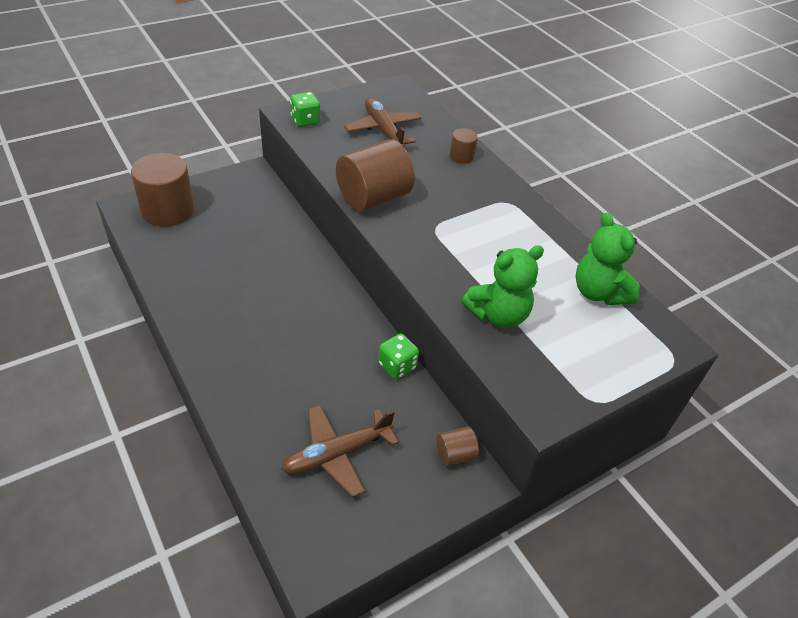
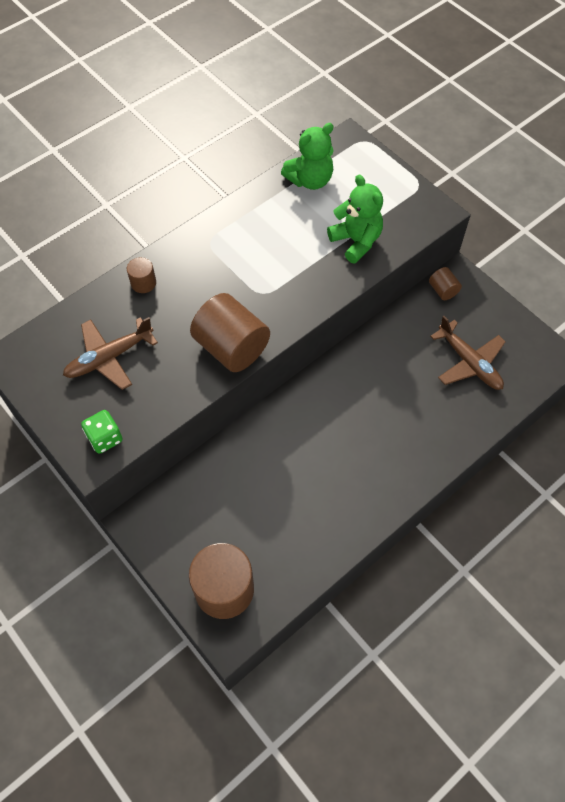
camera: 95 degrees left, 15 degrees up
(397, 366) = (375, 337): green dice -> none

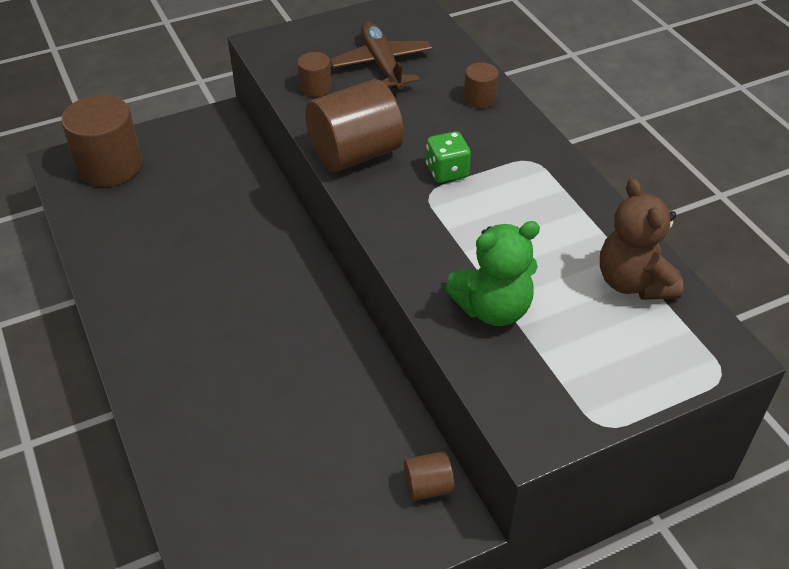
camera: 105 degrees right, 15 degrees down
(105, 438) = (283, 52): green dice -> green dice (447, 171)
(153, 398) = (315, 88): none -> brown cylinder
(310, 180) = (633, 282): green teddy bear -> brown teddy bear
(469, 362) = (278, 478): brown plane -> none

